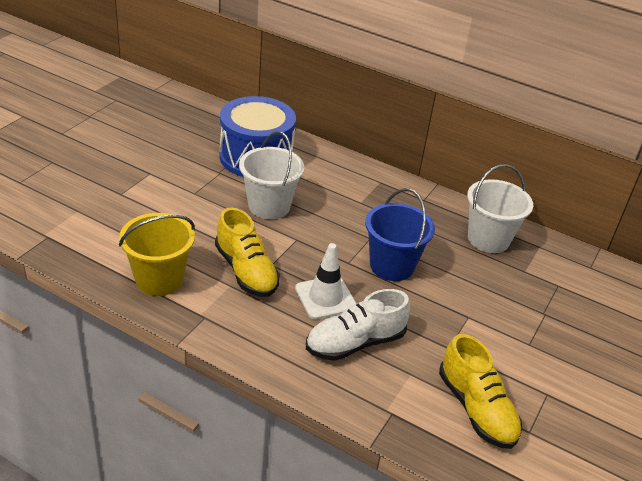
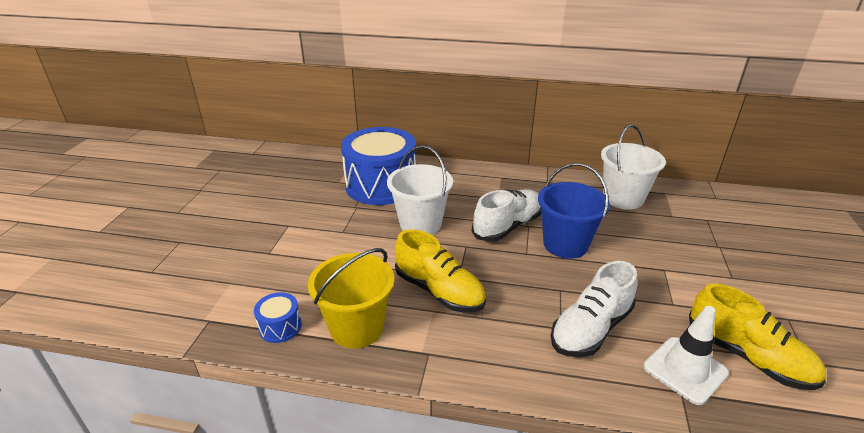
camera: 15 degrees left, 5 degrees down
(99, 259) = (280, 327): none -> blue drum
(325, 298) = (531, 293): white traffic cone -> white traffic cone (685, 370)
(349, 232) = (507, 226): none -> white shoe

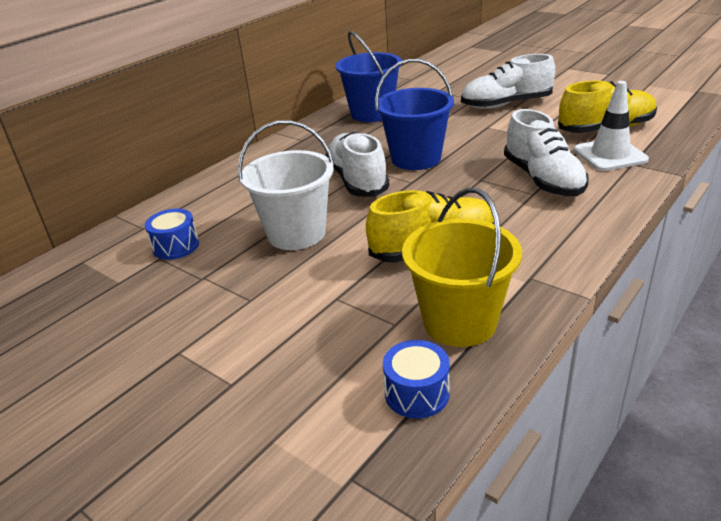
camera: 60 degrees left, 0 degrees up
(381, 185) = (176, 246): blue drum -> blue drum, size x0.41
(623, 198) = (372, 113): white bucket -> blue bucket
(727, 270) = (506, 104): none -> white shoe

